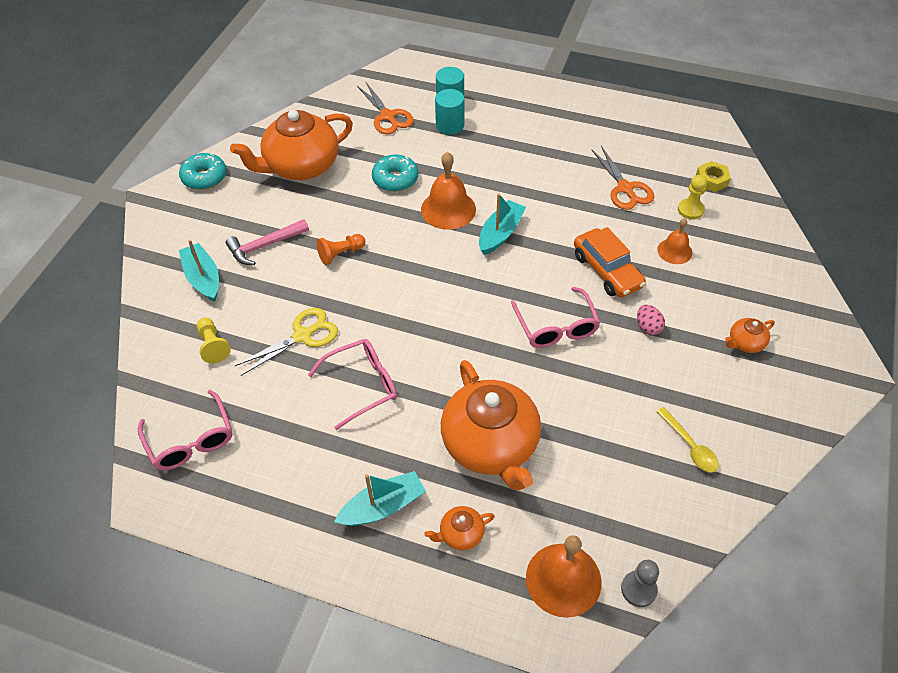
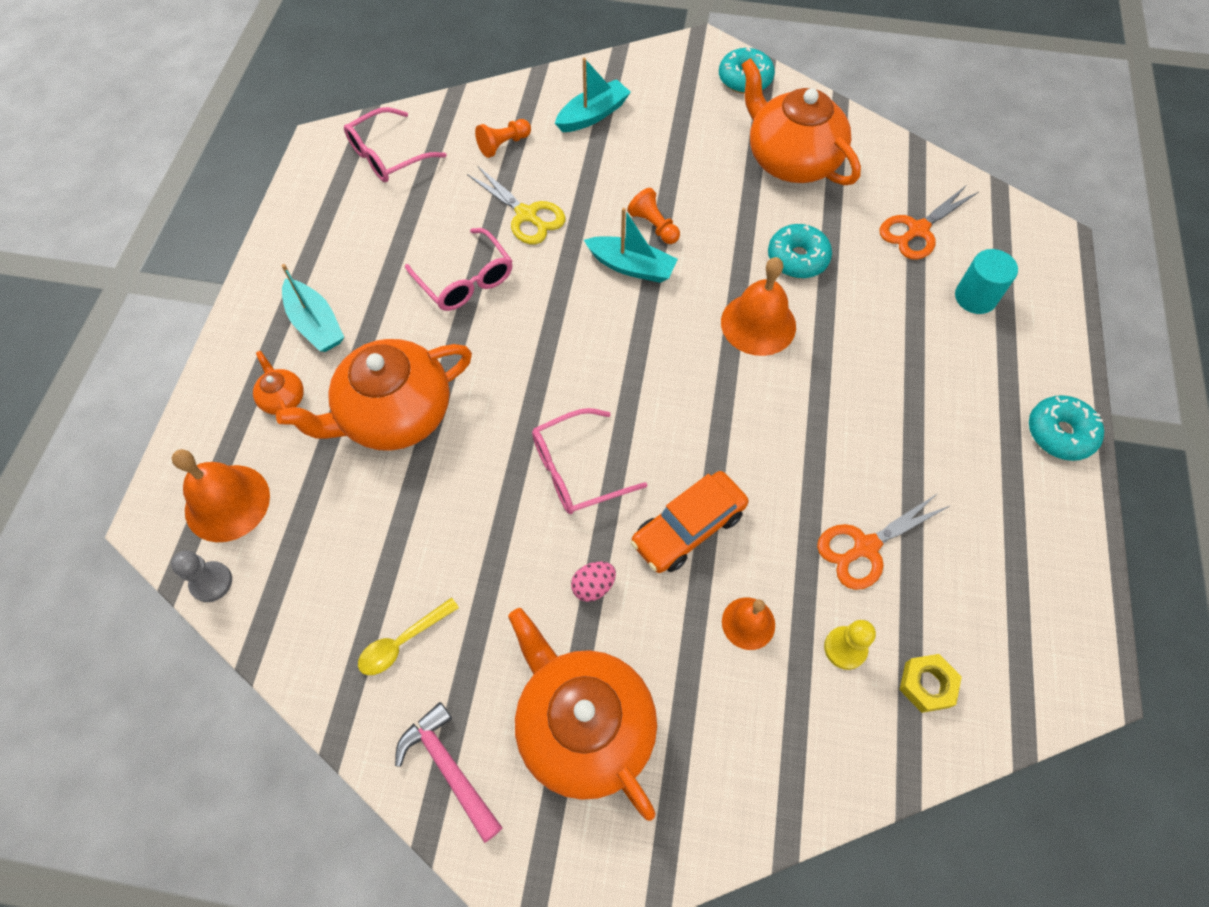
camera: 80 degrees right, 10 degrees up
(213, 345) = (503, 145): yellow pawn -> orange pawn
(265, 246) = (651, 155): pink hammer -> pink hammer (449, 768)
(450, 125) = (926, 304): turquoise cylinder -> none
(500, 233) = (728, 389): turquoise boat -> turquoise boat (631, 266)
(555, 92) = (1059, 433): none -> turquoise donut
(745, 343) = (584, 726): orange teapot -> orange teapot, size x2.36

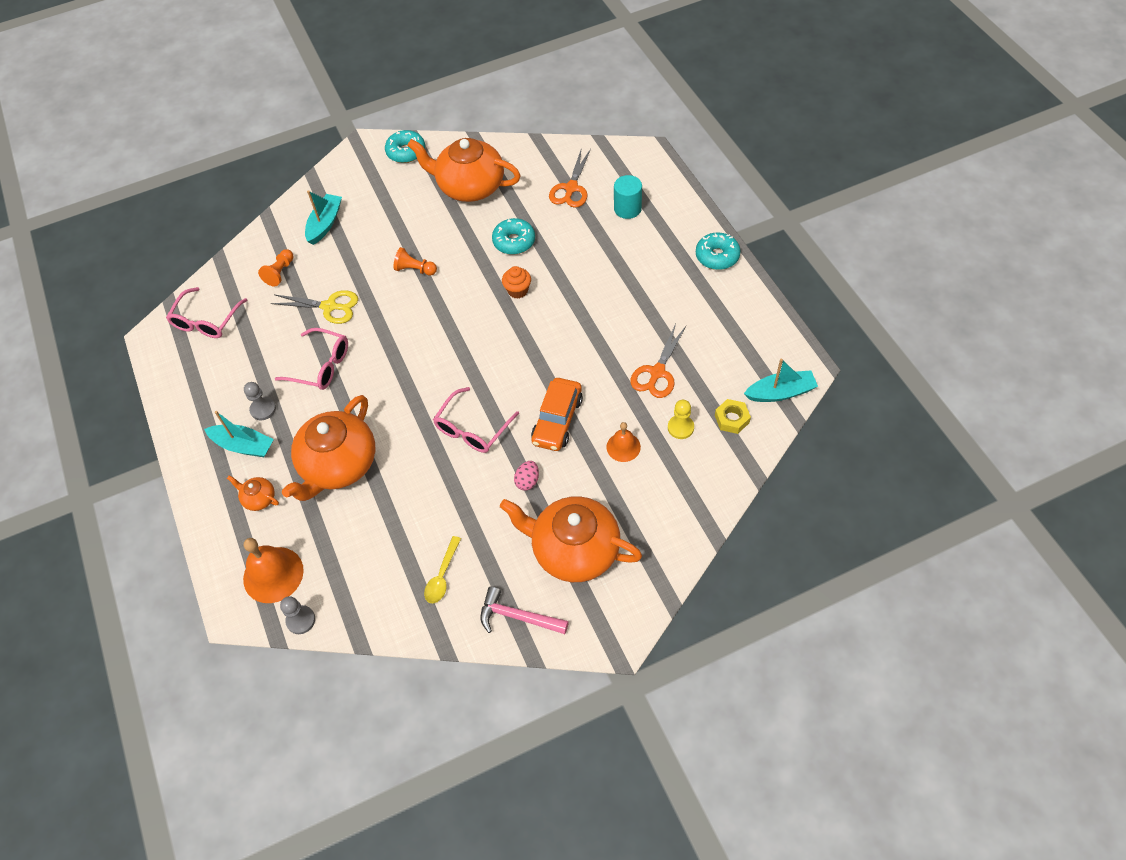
camera: 30 degrees left, 5 degrees down
(367, 294) = (263, 409): none -> grey pawn
(631, 266) = (419, 300): turquoise boat -> turquoise boat (780, 392)
(758, 324) = (518, 290): orange bell -> orange cupcake

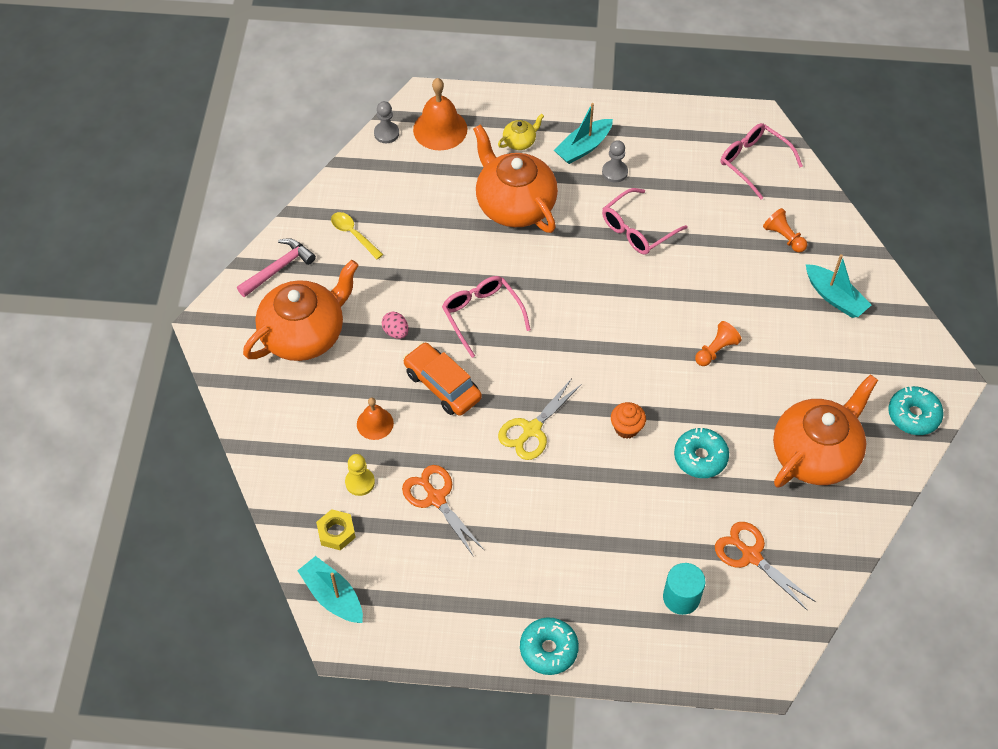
camera: 115 degrees right, 0 degrees up
(259, 498) = (520, 141): orange teapot -> yellow teapot
(329, 306) = (710, 261): yellow scissors -> yellow scissors (532, 430)
(780, 392) = (333, 596): turquoise boat -> turquoise boat turned 120 degrees clockwise

